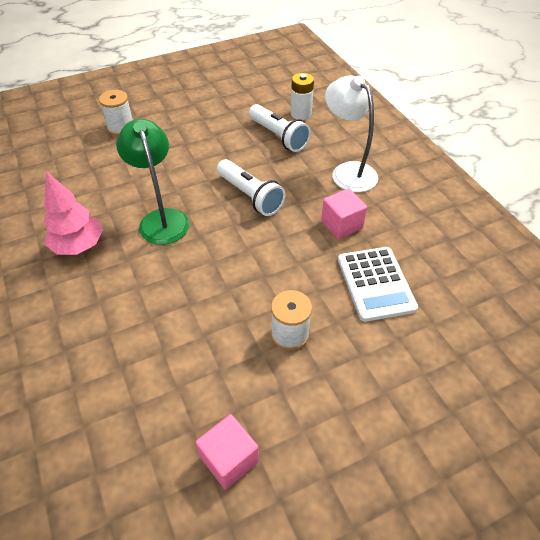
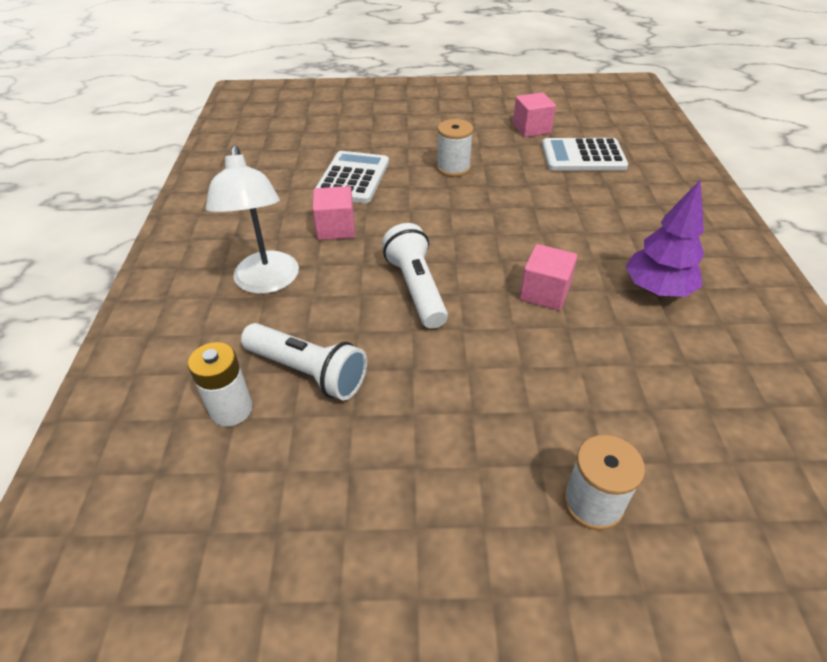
camera: 155 degrees left, 5 degrees down
(79, 246) = (657, 289): pink tree -> purple tree
(150, 413) = (583, 156): none -> white calculator
(161, 219) = (544, 293): green lamp -> pink cube
(279, 136) = (308, 372): white flashlight -> white flashlight turned 135 degrees clockwise

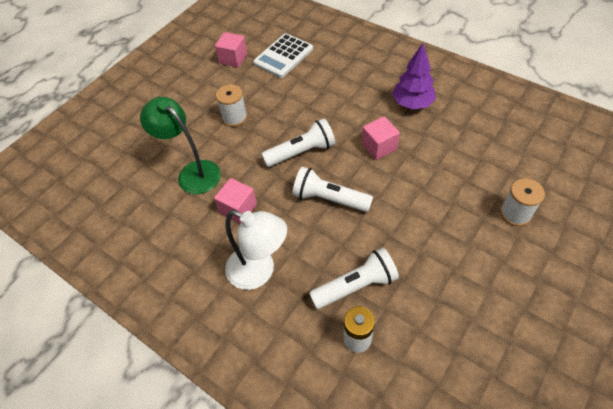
camera: 50 degrees left, 10 degrees up
(353, 178) = (192, 172): white calculator -> green lamp
(461, 234) = (301, 152): none -> white flashlight

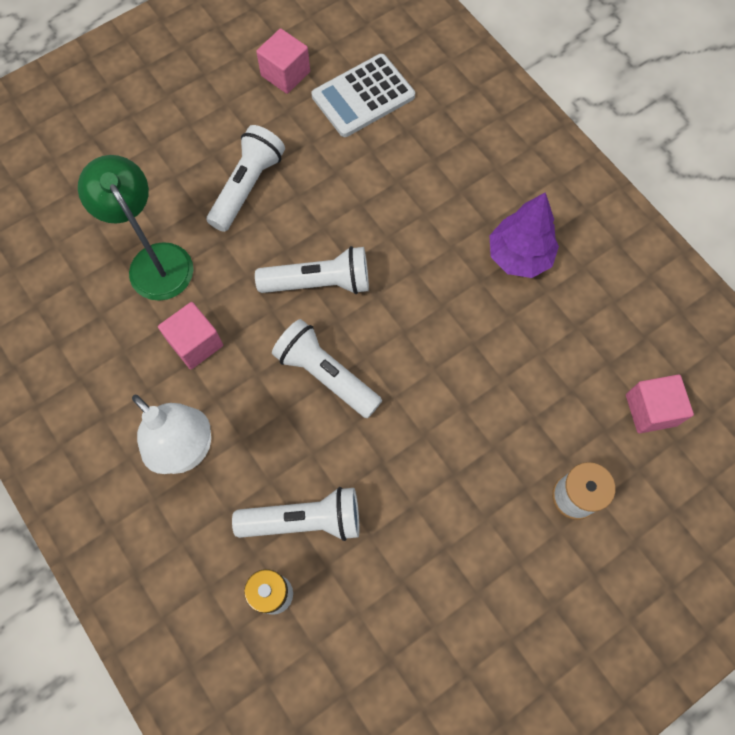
camera: 15 degrees right, 15 degrees up
(235, 117) = (247, 186): white spool -> white flashlight
(379, 146) = (434, 314): pink cube -> pink cube (651, 410)

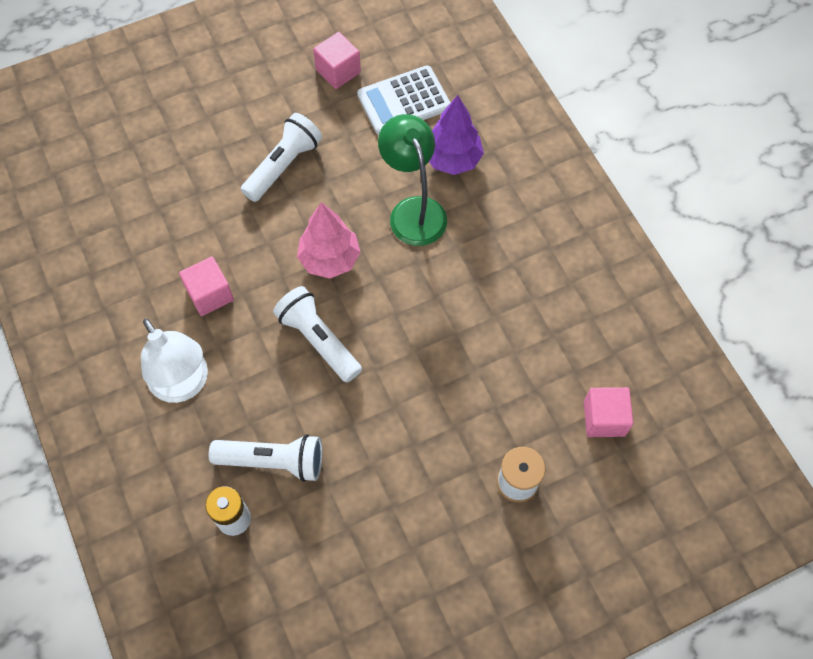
camera: 10 degrees right, 5 degrees down
(155, 260) = (189, 217): green lamp -> green lamp (413, 210)
(319, 282) = (329, 259): white flashlight -> pink tree
(519, 256) = (514, 264): purple tree -> purple tree (452, 159)

